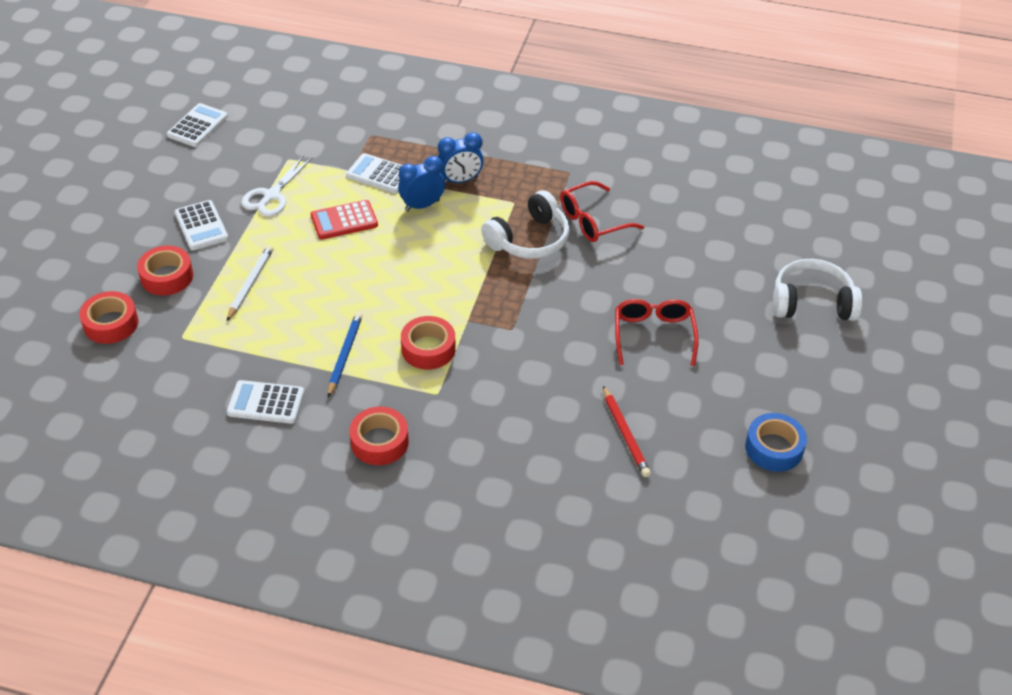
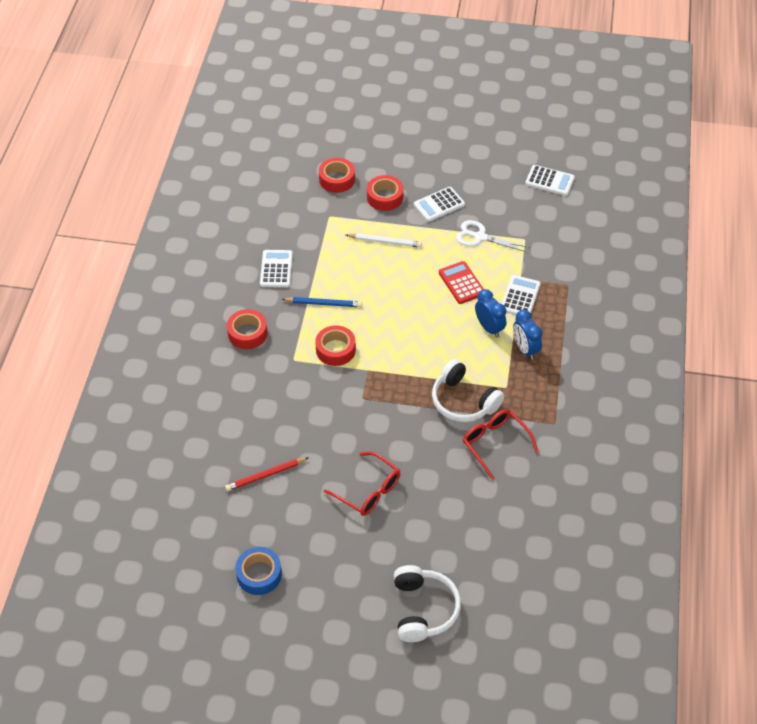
camera: 85 degrees right, 5 degrees up
(653, 335) = (369, 491): red glasses -> red glasses turned 45 degrees clockwise

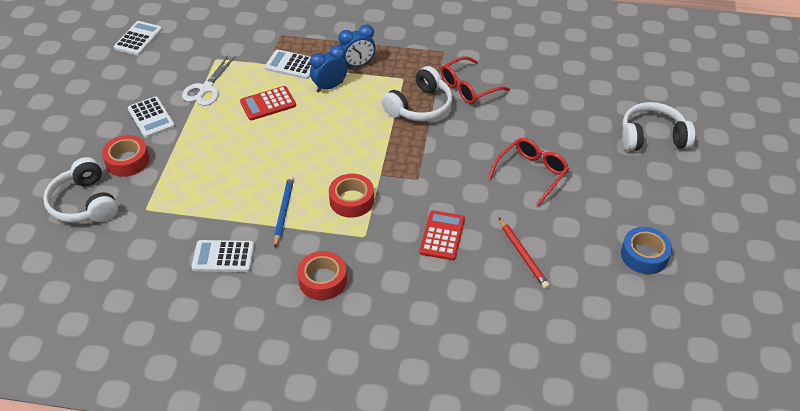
camera: 90 degrees left, 5 degrees down
(291, 415) = (442, 236): none -> red calculator
(337, 179) = (85, 203): red tape -> white headphones
(385, 242) = (198, 161): white pencil -> none

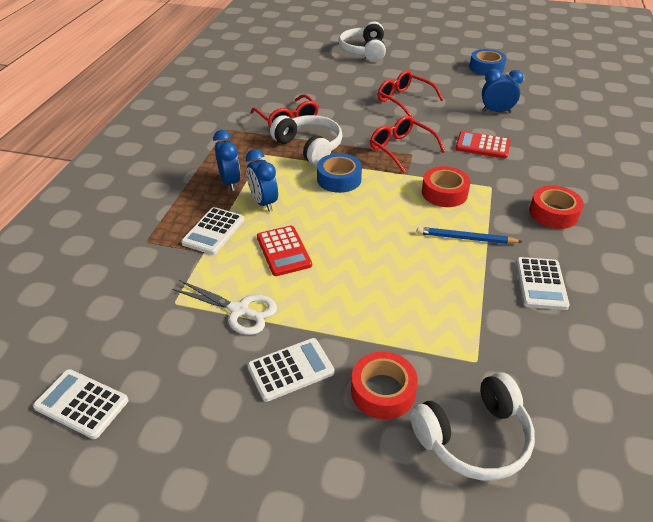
camera: 85 degrees left, 5 degrees down
(368, 129) = (339, 179): none -> blue tape
(426, 170) = (401, 149): none -> red glasses
(523, 255) = (496, 112): red pencil -> blue clock

